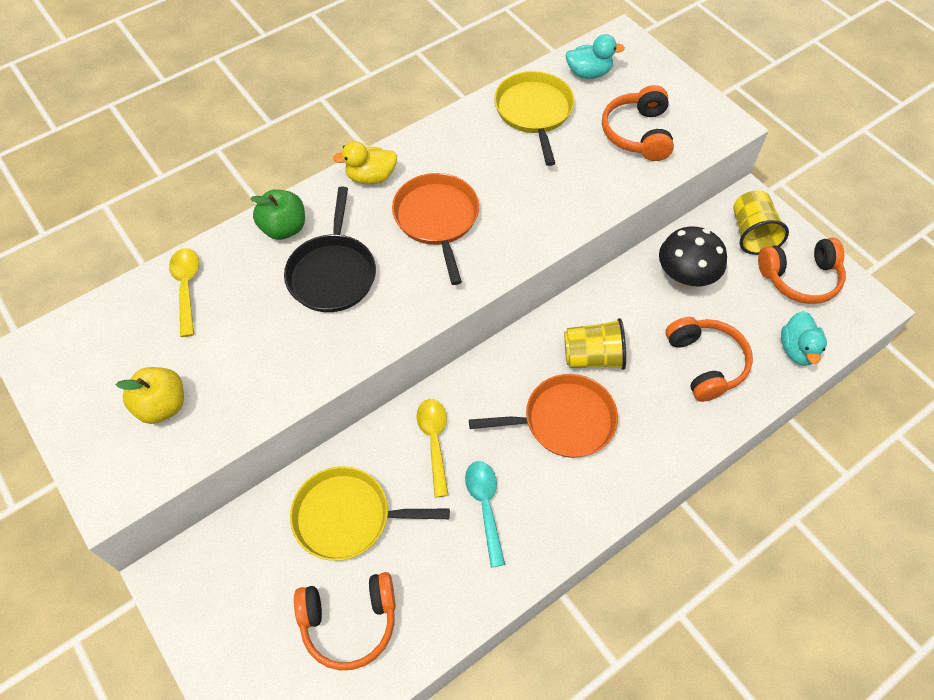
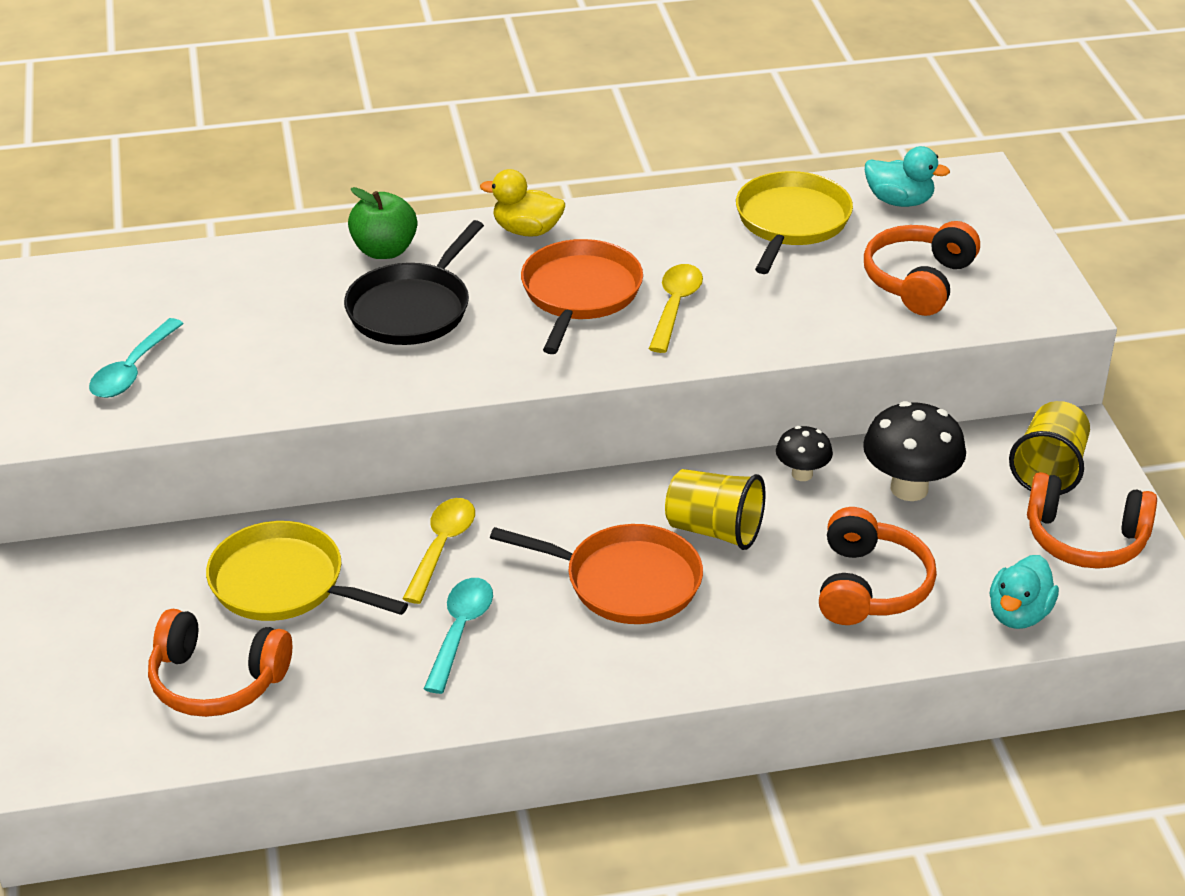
camera: 25 degrees right, 20 degrees down
(162, 406) = (132, 370): yellow apple -> turquoise spoon
(186, 287) = (233, 273): yellow spoon -> yellow spoon (675, 306)
(618, 292) = (802, 474): none -> black mushroom

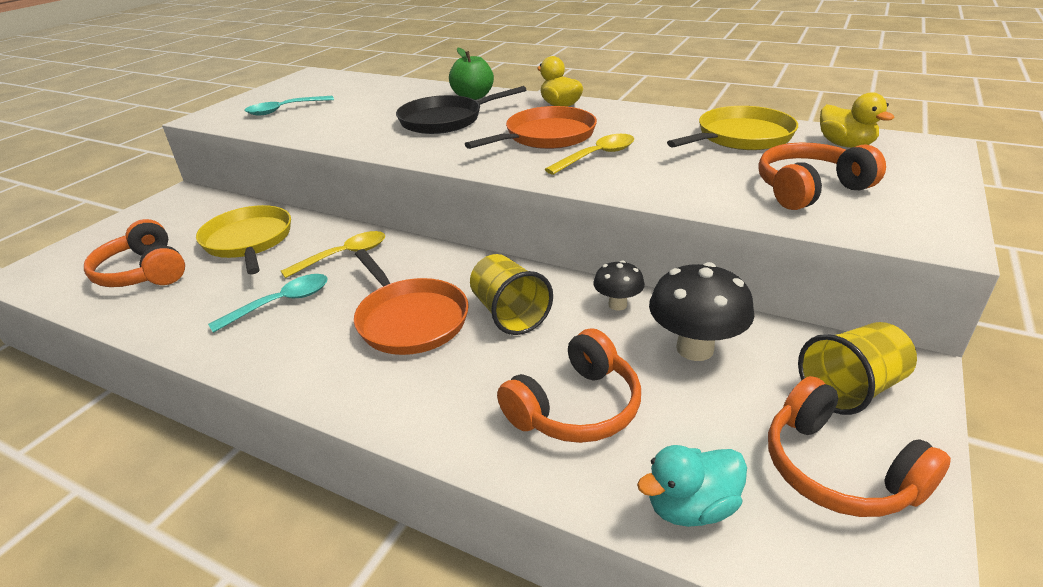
camera: 40 degrees right, 5 degrees down
(899, 201) = (845, 145): turquoise duck -> yellow duck

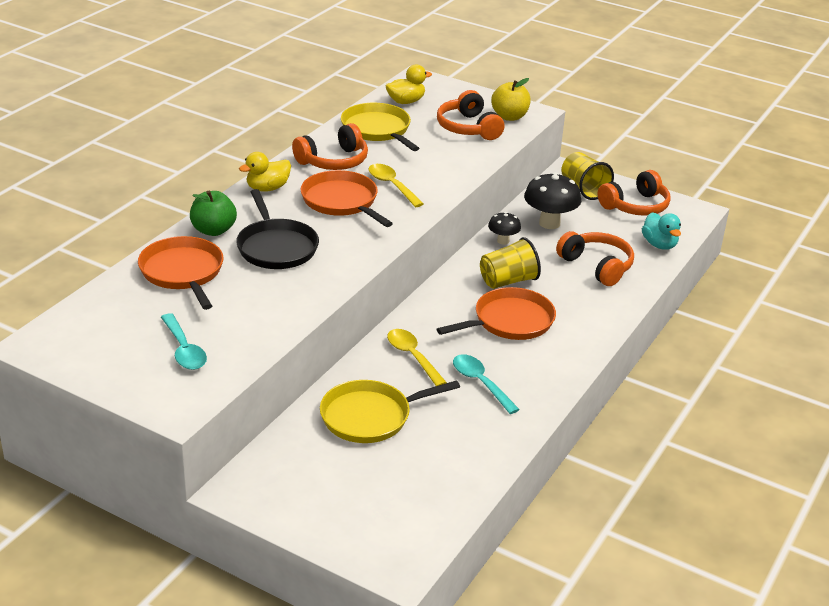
camera: 90 degrees left, 0 degrees up
(144, 272) = (415, 475): orange headphones -> orange headphones (333, 161)
(401, 96) = (183, 272): none -> orange pan
(891, 219) = (509, 117): none -> yellow apple

